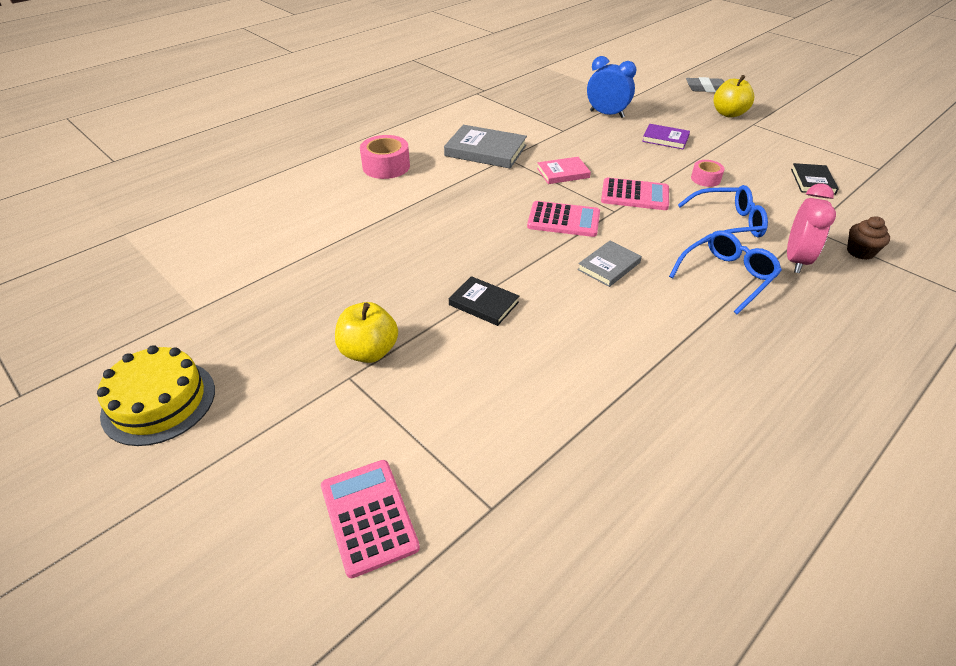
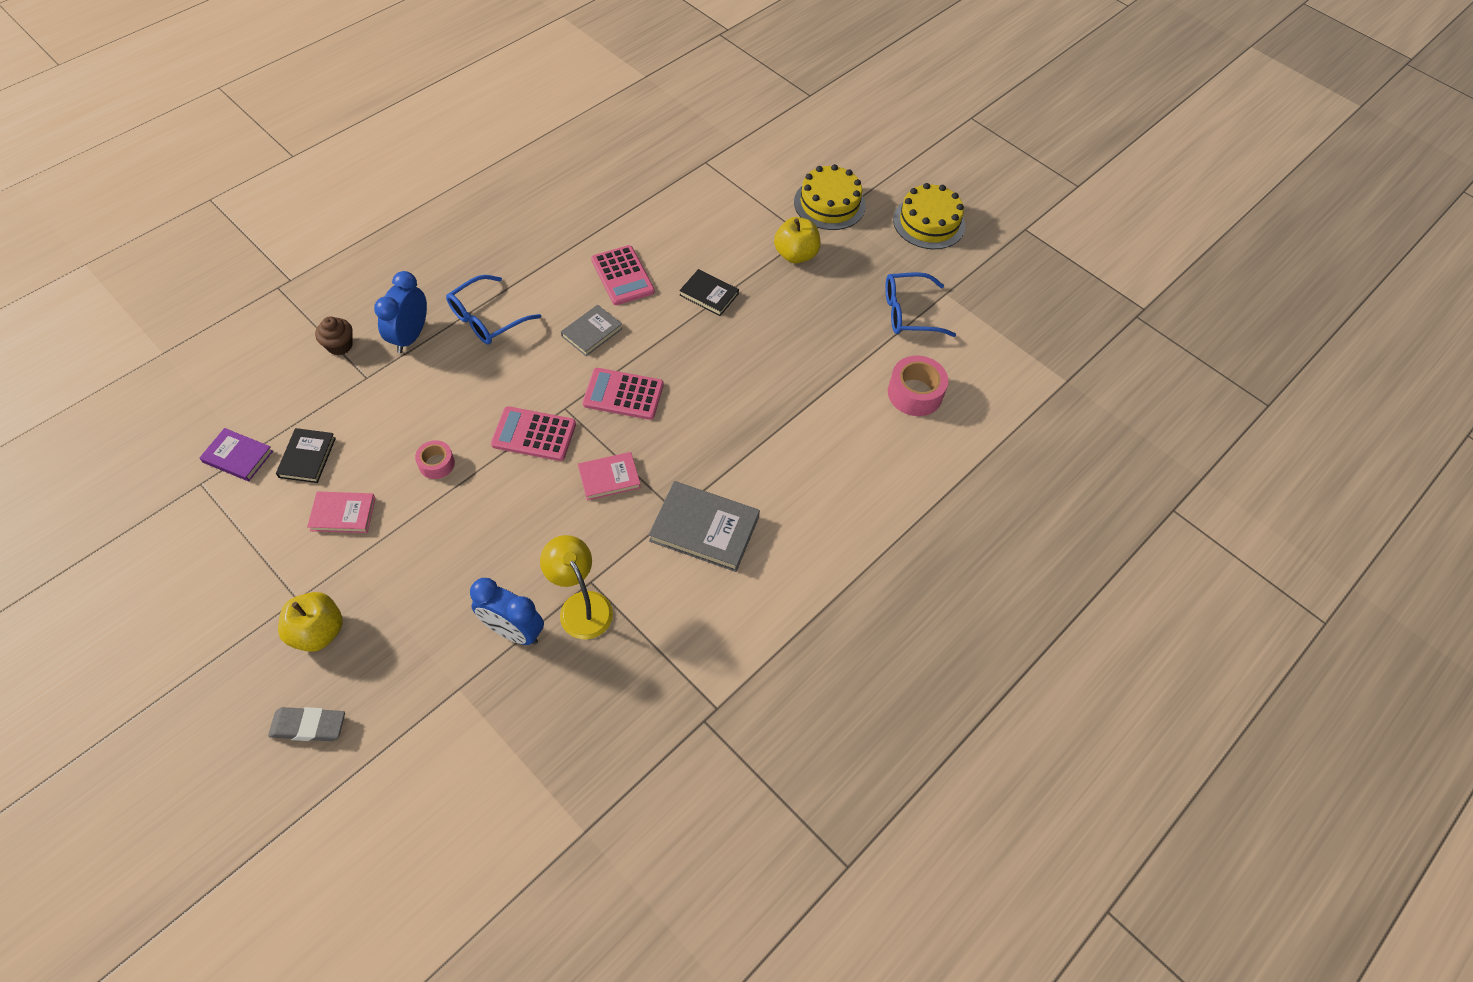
camera: 175 degrees right, 15 degrees up
(297, 429) = (829, 204): none -> yellow cake
(368, 516) = (774, 160): pink calculator -> pink calculator (622, 276)
(386, 166) = (829, 494): pink tape -> pink tape (915, 393)
(567, 122) = (581, 605): none -> yellow lamp
(665, 139) = (449, 557): purple book -> purple book (238, 456)
(727, 224) = (450, 386): blue glasses -> blue glasses (909, 313)
(757, 155) = (343, 514): none -> pink book
(796, 260) = (410, 336): pink clock -> blue clock

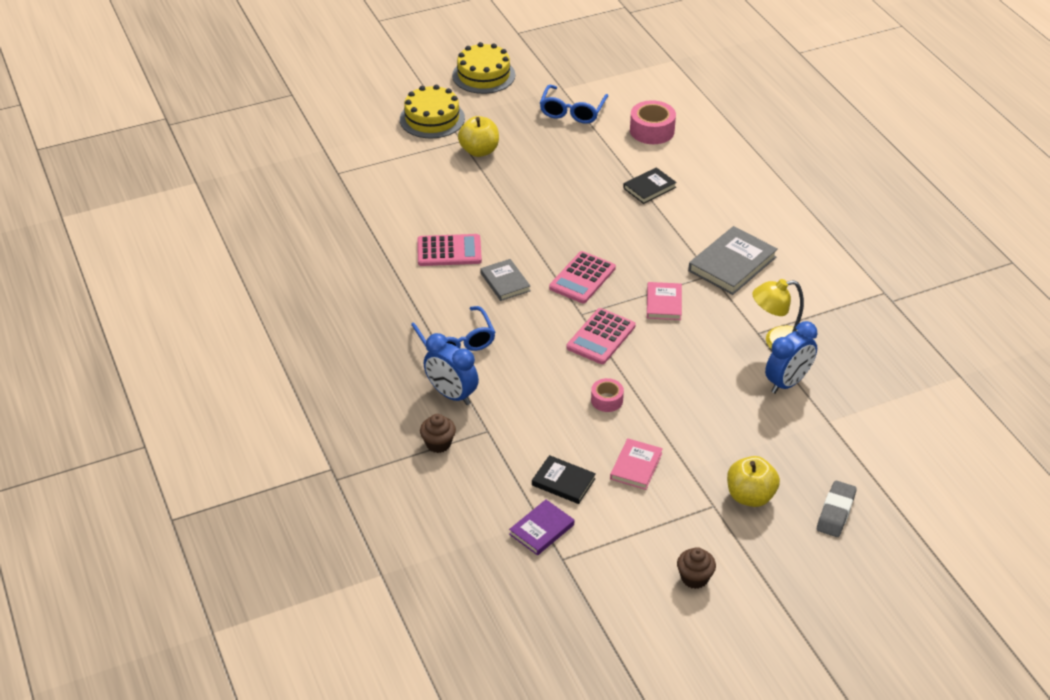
camera: 65 degrees left, 15 degrees down
(188, 605) = (694, 578): none -> brown cupcake
(709, 294) = (497, 207): black book -> black book (649, 188)

